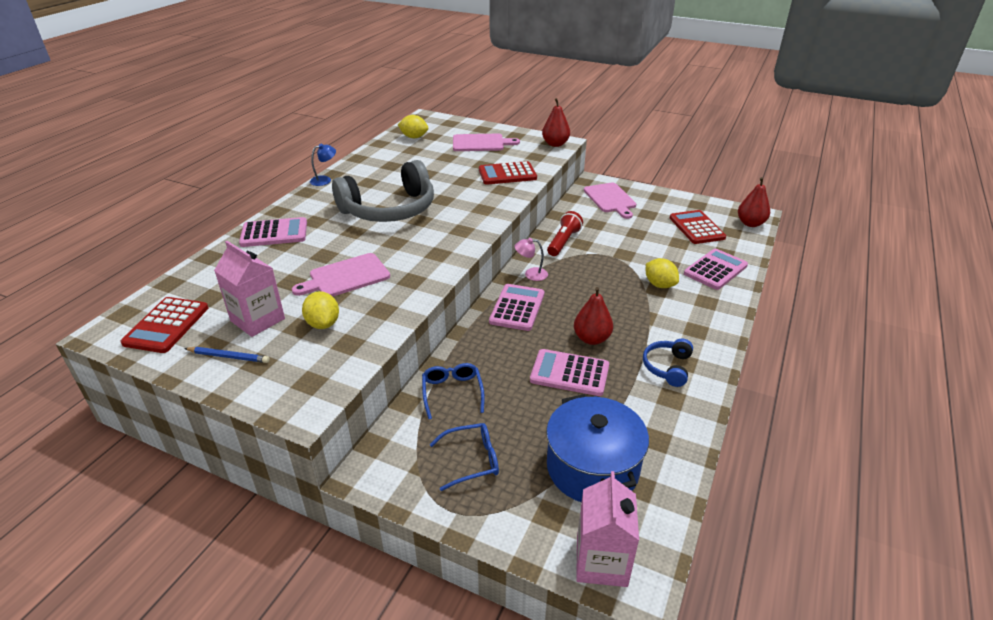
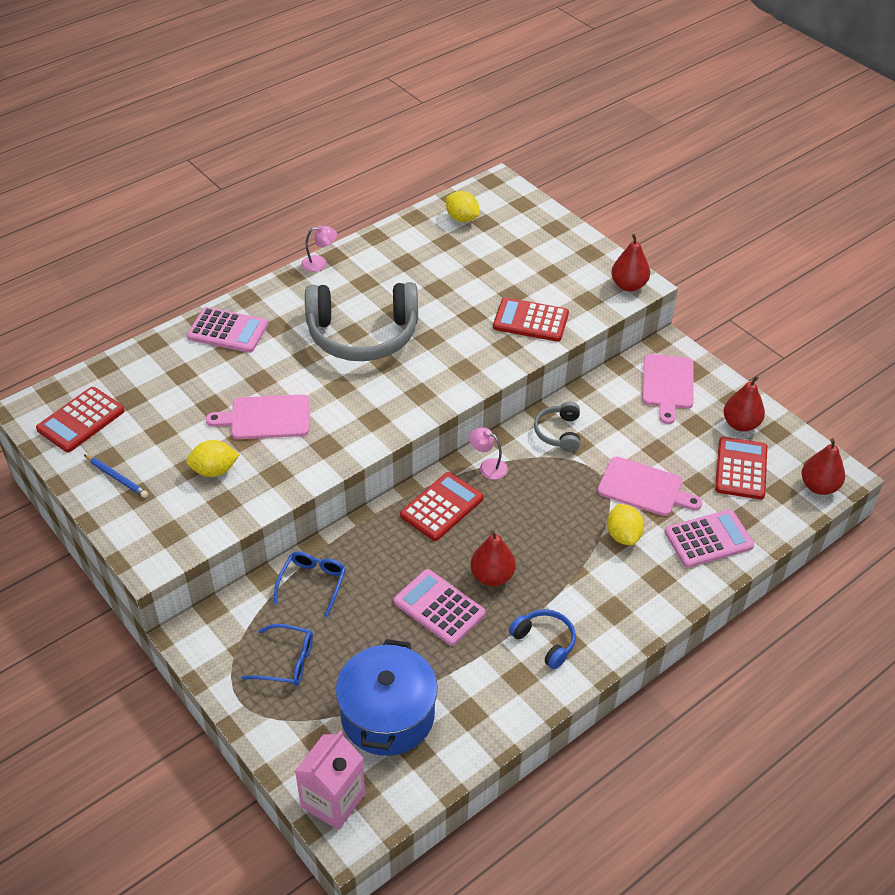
camera: 25 degrees right, 10 degrees up
(257, 320) = (160, 443): pink carton -> none
(323, 324) = (214, 470): yellow lemon -> yellow lemon turned 75 degrees clockwise
(325, 180) = (320, 263): blue lamp -> pink lamp
(481, 143) = (536, 254): pink cutting board -> pink cutting board (644, 488)
(517, 308) = (442, 507): pink calculator -> red calculator
(563, 242) = (559, 432): red flashlight -> grey headphones
(667, 367) = (545, 641): blue headphones -> blue headphones turned 90 degrees clockwise
(673, 206) = (740, 424): none -> red pear

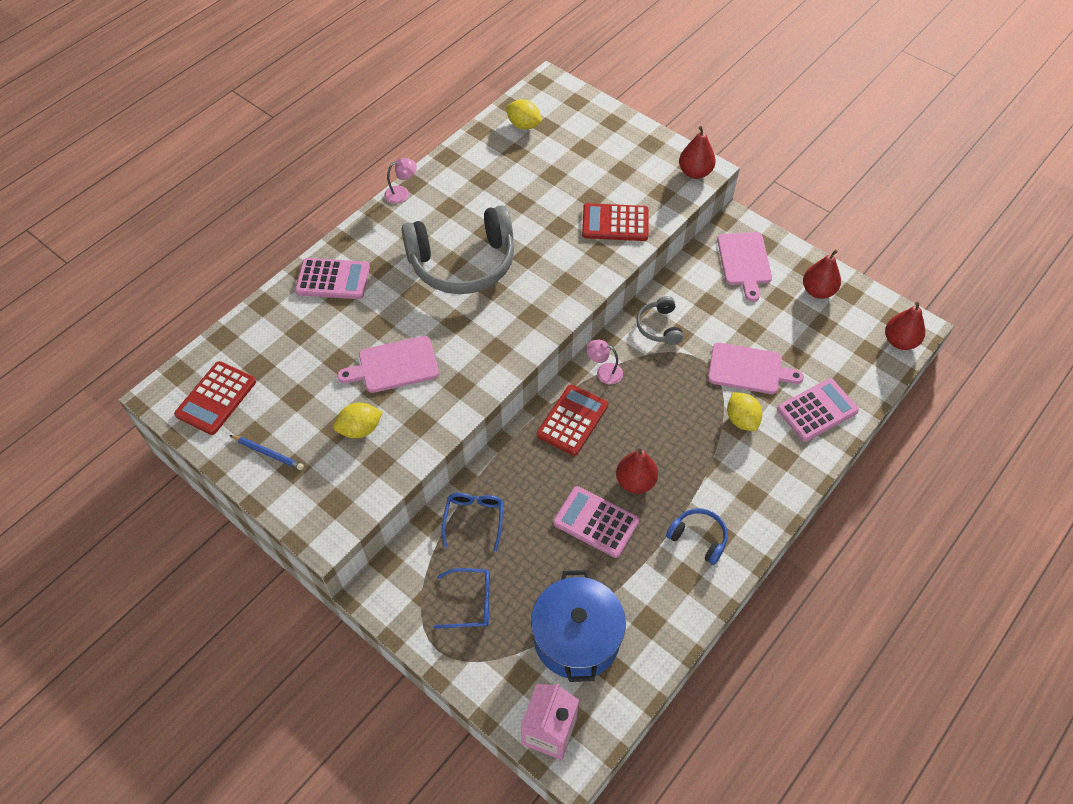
camera: 10 degrees left, 10 degrees up
(741, 468) = (828, 335): red calculator -> none

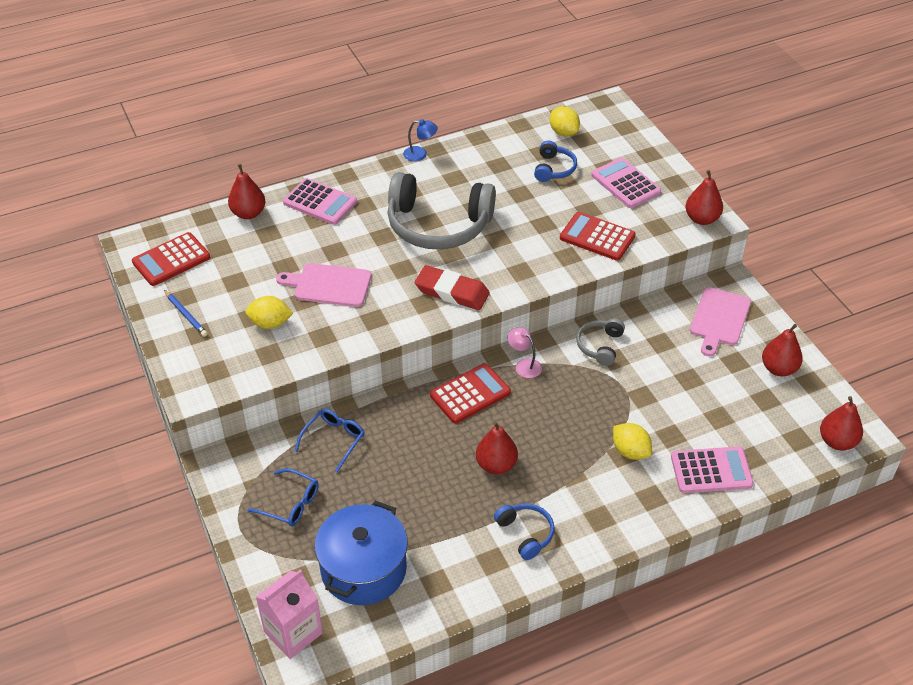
camera: 25 degrees right, 10 degrees down
(267, 317) = (248, 213): none -> red pear
(402, 193) = (420, 154): pink lamp -> blue lamp
(516, 328) = (452, 292): none -> red eraser
(536, 166) = (554, 169): none -> blue headphones
(596, 522) = (439, 484): pink calculator -> pink calculator (625, 184)
(741, 420) = (630, 451): yellow lemon -> yellow lemon turned 45 degrees counterclockwise
(748, 369) = (664, 411): pink cutting board -> none

